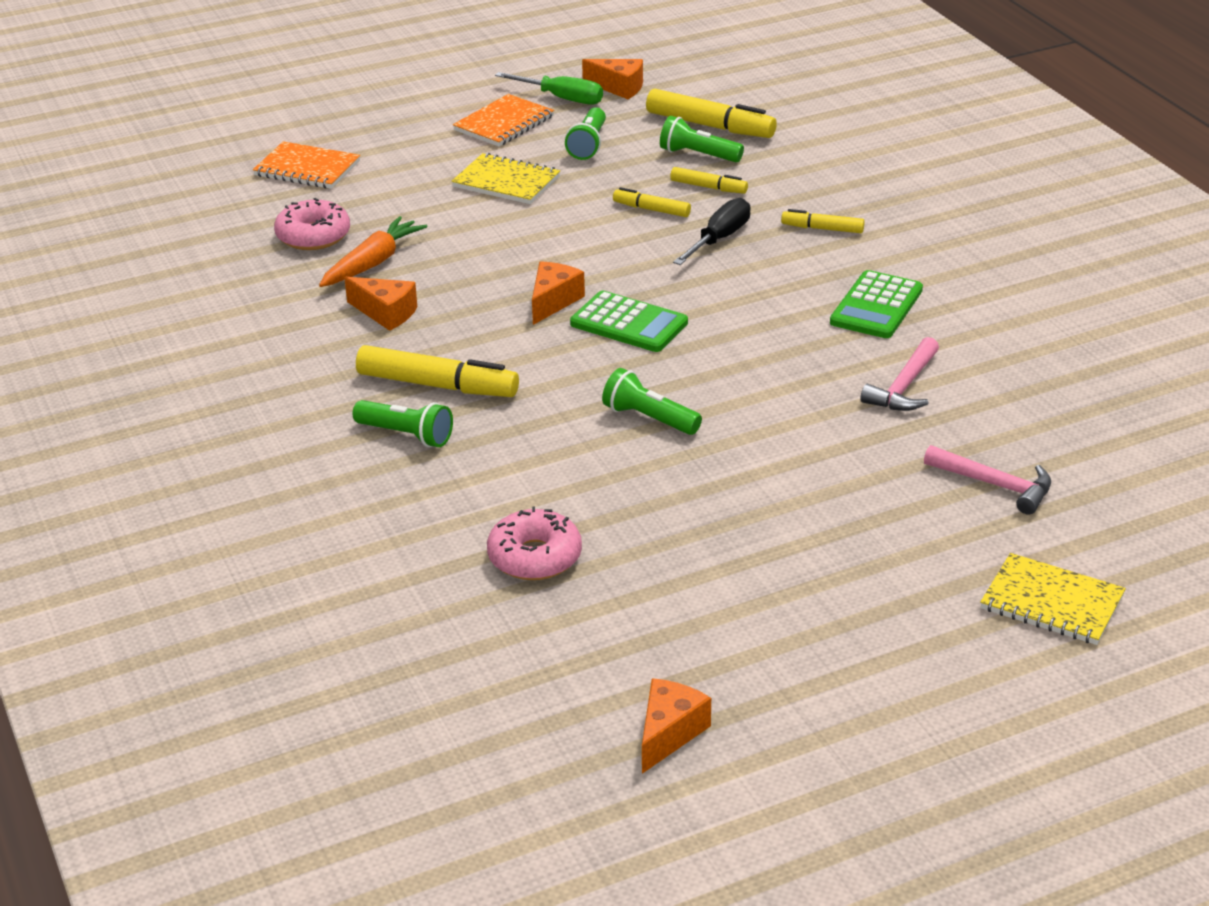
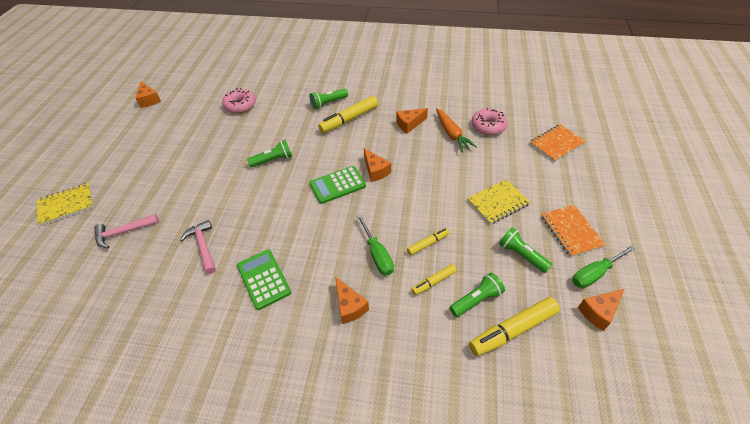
camera: 125 degrees right, 15 degrees up
(720, 238) = (377, 255): black screwdriver -> green screwdriver
(822, 229) = (349, 306): yellow marker -> orange cheese

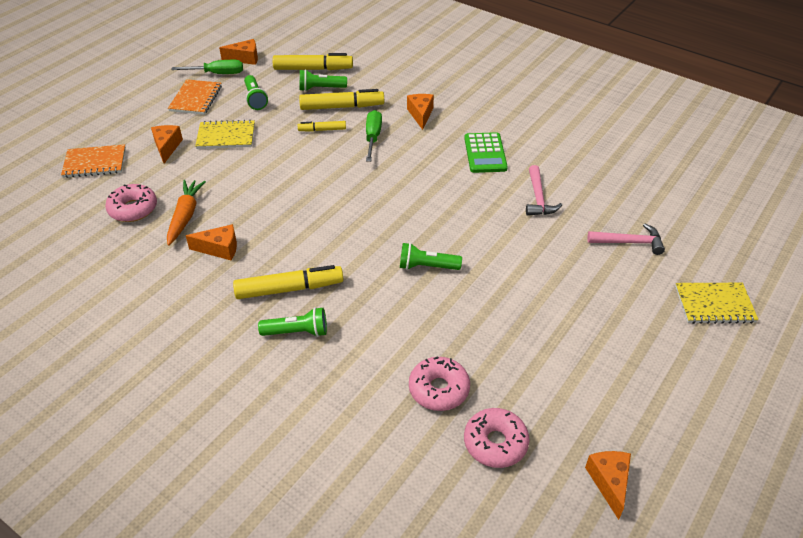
camera: 155 degrees left, 5 degrees down
(205, 96) = (495, 443): none -> pink donut
(337, 185) = (367, 207): green calculator -> none
(375, 171) = (313, 207): orange cheese -> orange cheese (167, 147)
(433, 282) = (342, 107): yellow marker -> yellow marker, size x1.81

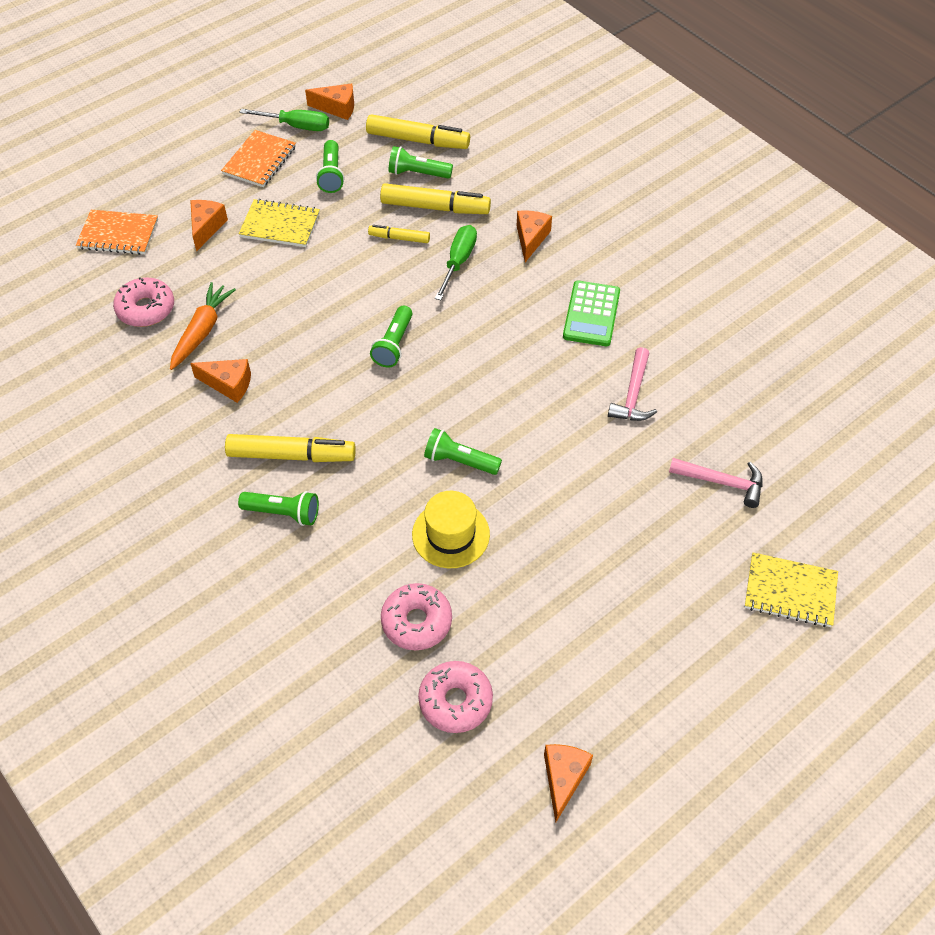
camera: 15 degrees right, 10 degrees up
(344, 198) = (394, 344): none -> green flashlight
(440, 319) = (450, 534): none -> yellow hat

